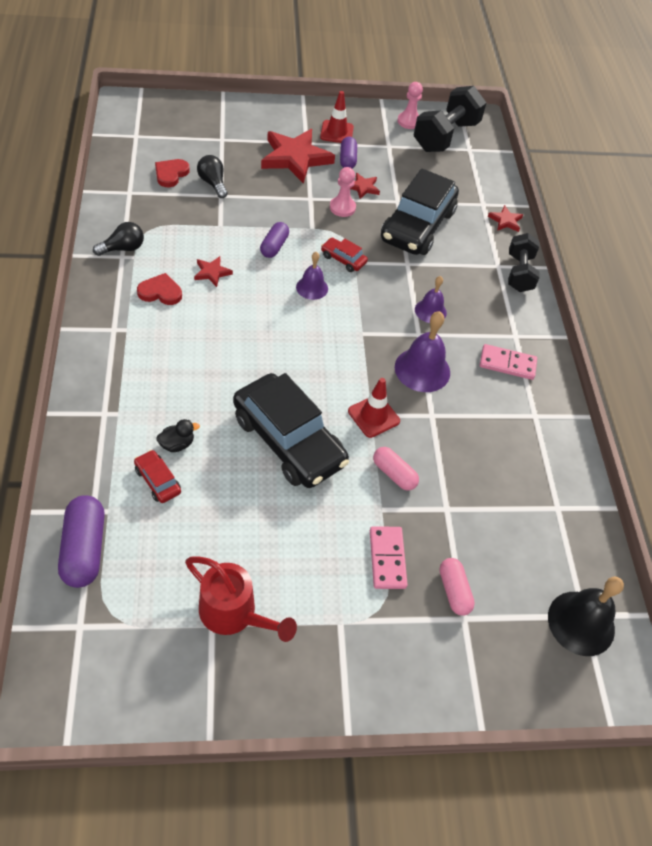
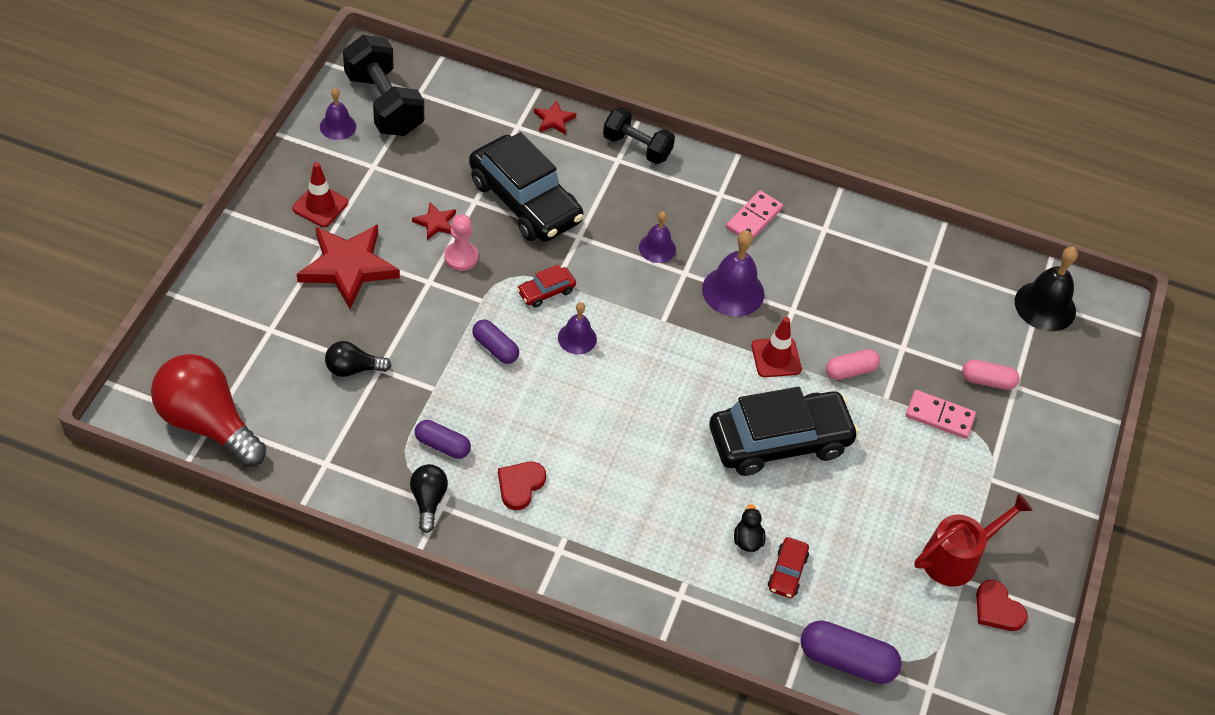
camera: 65 degrees left, 0 degrees up
(133, 134) = (208, 423): none -> red light bulb
(157, 481) = (787, 572): red car -> red car turned 60 degrees counterclockwise
(171, 174) = (312, 407): red heart -> red heart (997, 609)
(212, 272) = (511, 424): red star -> none
(347, 159) = (378, 216): purple capsule -> purple capsule (442, 445)
(409, 121) = (338, 126): pink pawn -> purple bell

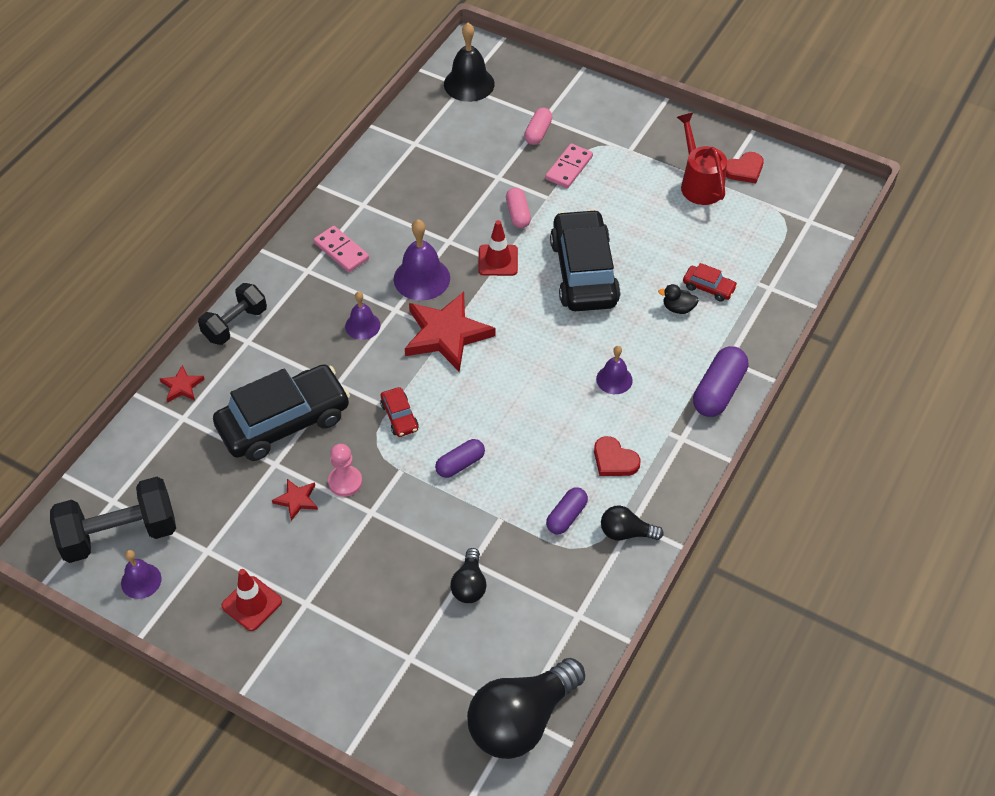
camera: 75 degrees left, 0 degrees up
(208, 423) = (521, 720): red light bulb -> black light bulb
(348, 267) = (340, 582): red star -> red star (446, 334)
(577, 338) = (457, 399): purple bell -> purple bell (614, 379)
(846, 661) = (787, 265): purple capsule -> purple capsule (718, 391)

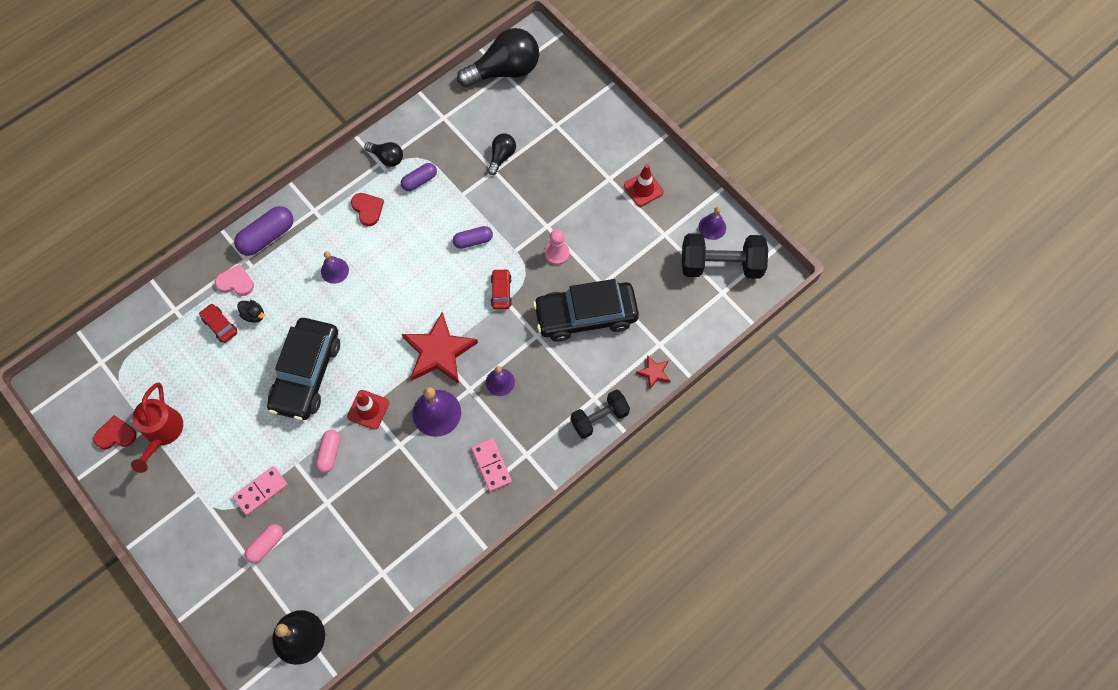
camera: 160 degrees left, 15 degrees up
(296, 500) = (594, 251): red star -> none
(721, 333) = (236, 282): none -> pink heart

